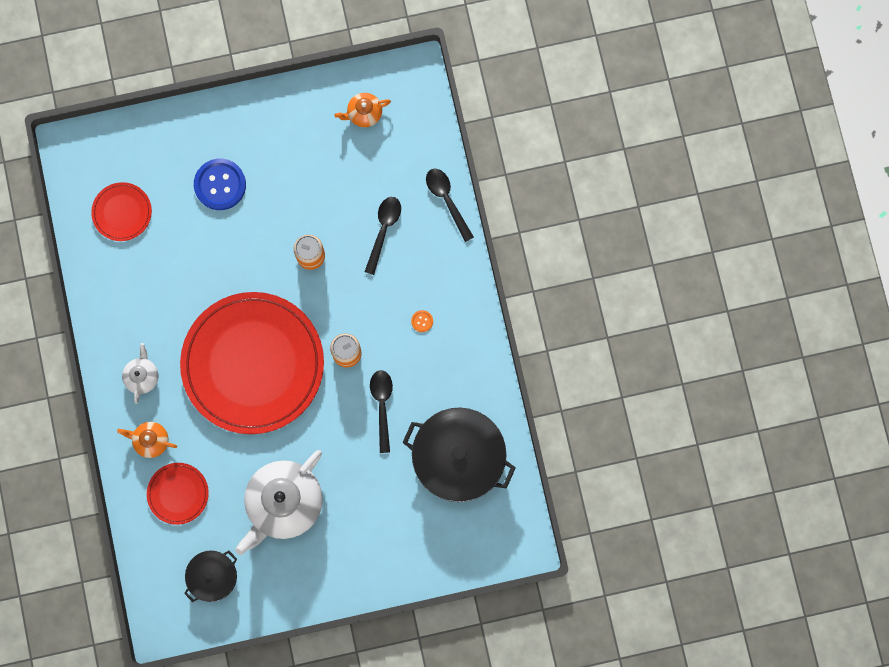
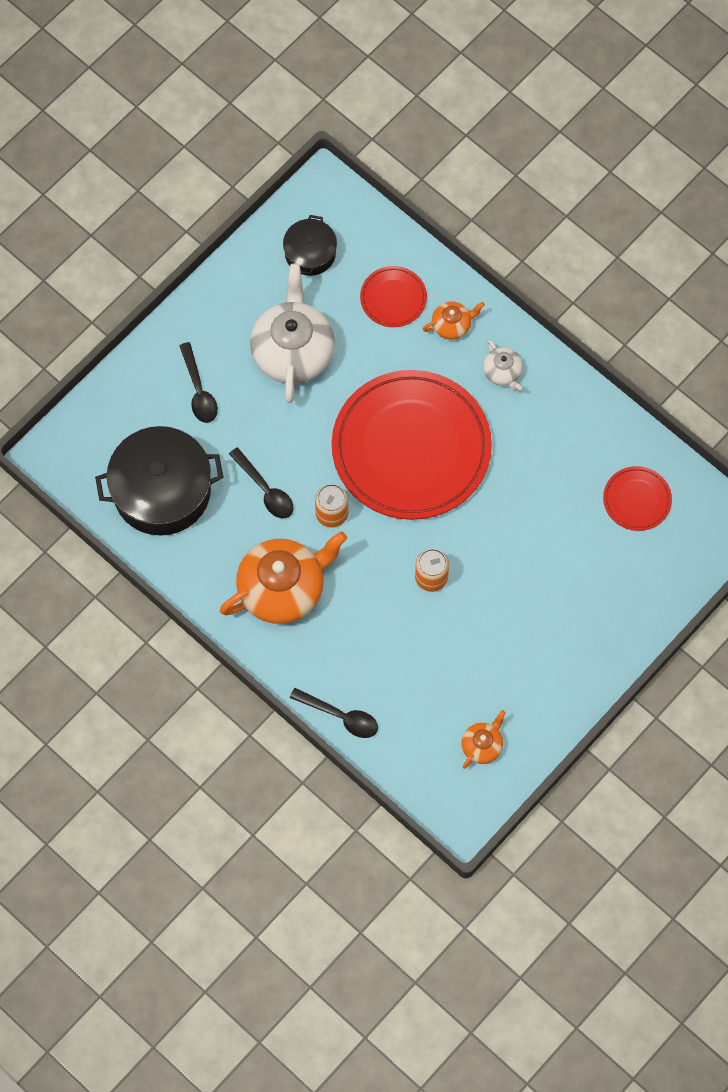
camera: 145 degrees right, 10 degrees down
(220, 185) = (566, 585): blue button -> none
(383, 230) = (380, 647): black spoon -> black spoon (199, 390)
(422, 321) = (283, 588): orange button -> orange teapot

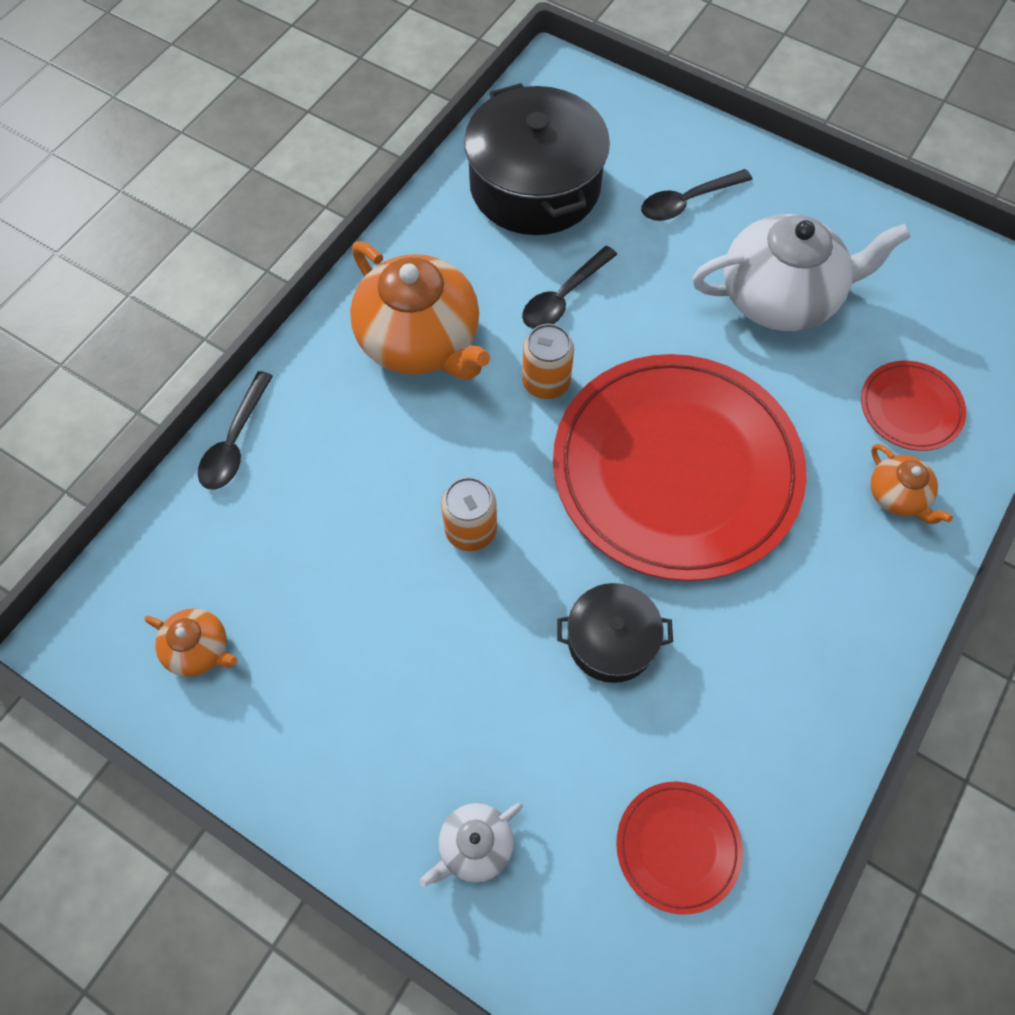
camera: 80 degrees right, 5 degrees down
(310, 253) = (937, 294): black pot -> black pot (611, 640)
(503, 372) = (844, 583): white teapot -> white teapot (474, 846)

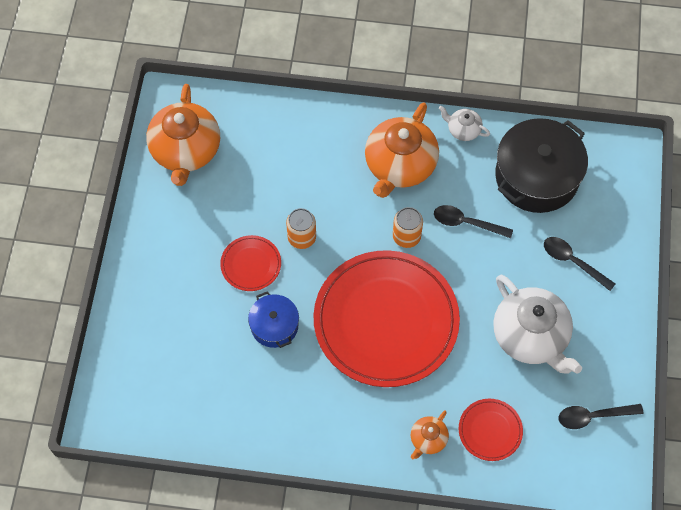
camera: 65 degrees right, 0 degrees up
(199, 649) = (186, 151): orange teapot -> orange teapot, size x2.12
(235, 441) = (296, 110): black spoon -> black spoon (593, 416)
(474, 846) = (149, 306): white teapot -> white teapot (463, 130)
(611, 640) = (274, 326): black pot -> blue pot
(677, 847) = (186, 393): red plate -> red plate (251, 264)

